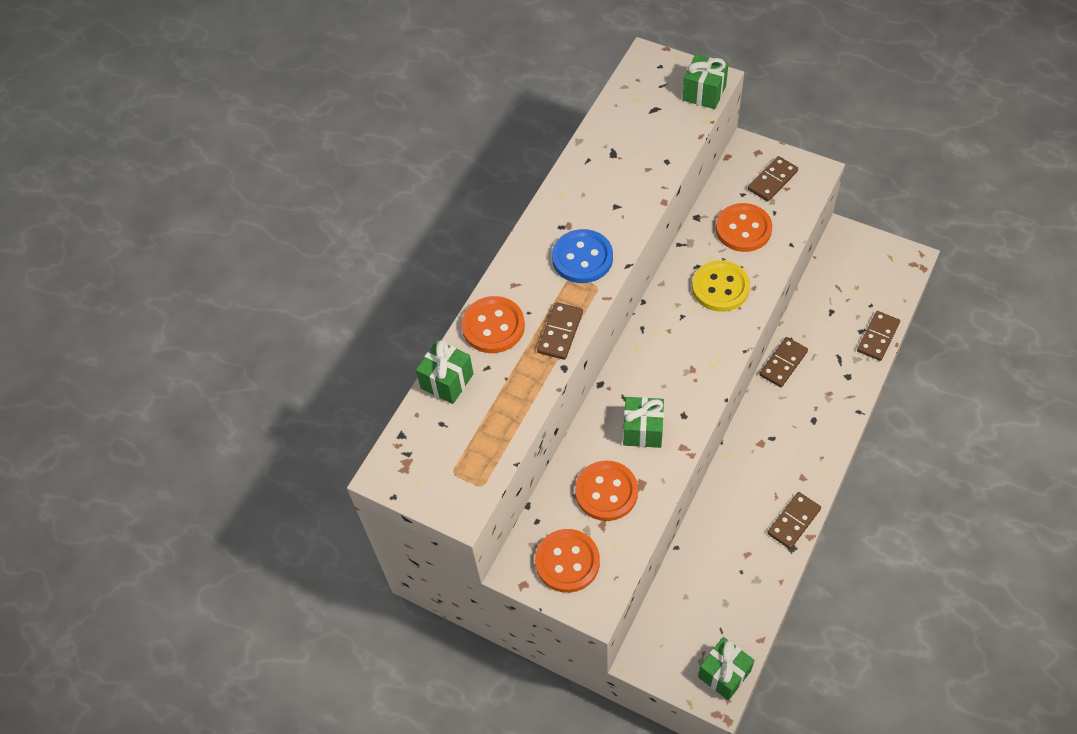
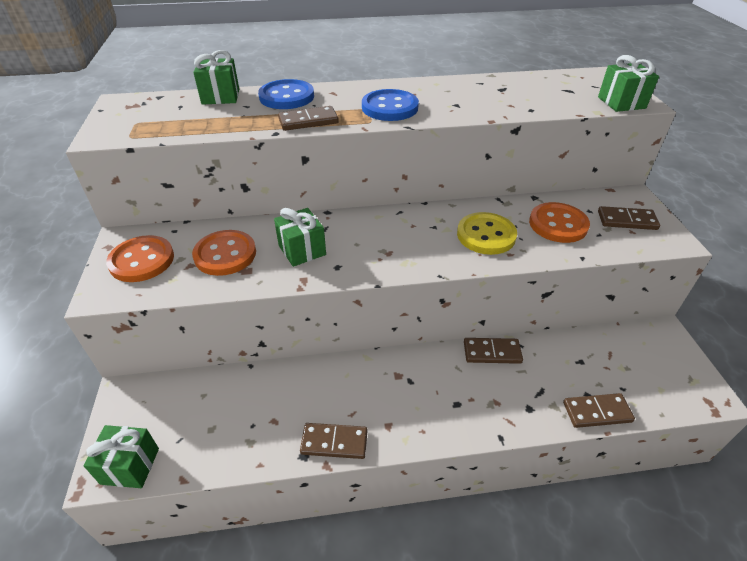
camera: 50 degrees right, 15 degrees down
(493, 326) = (286, 97): orange button -> blue button

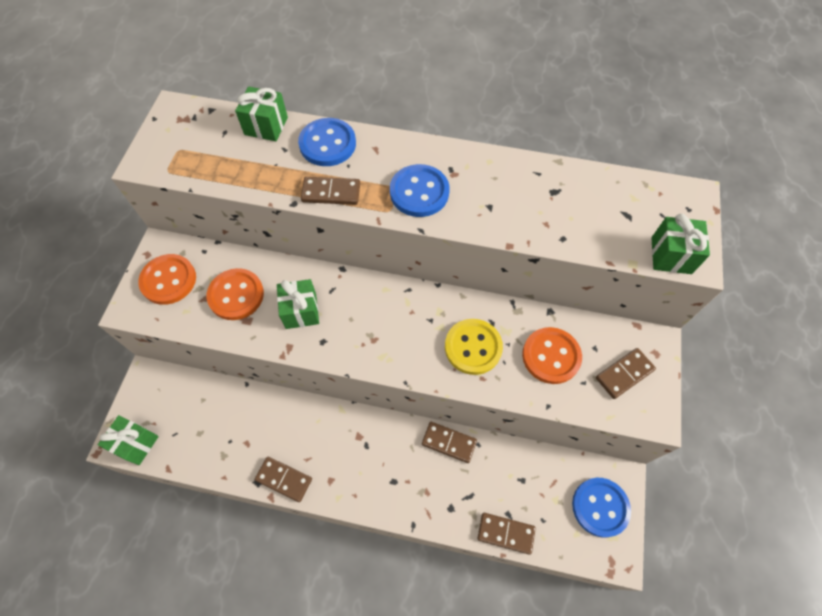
camera: 20 degrees right, 20 degrees up
(627, 220) = (624, 374): brown domino -> brown domino turned 60 degrees counterclockwise
(664, 360) = (600, 507): none -> blue button

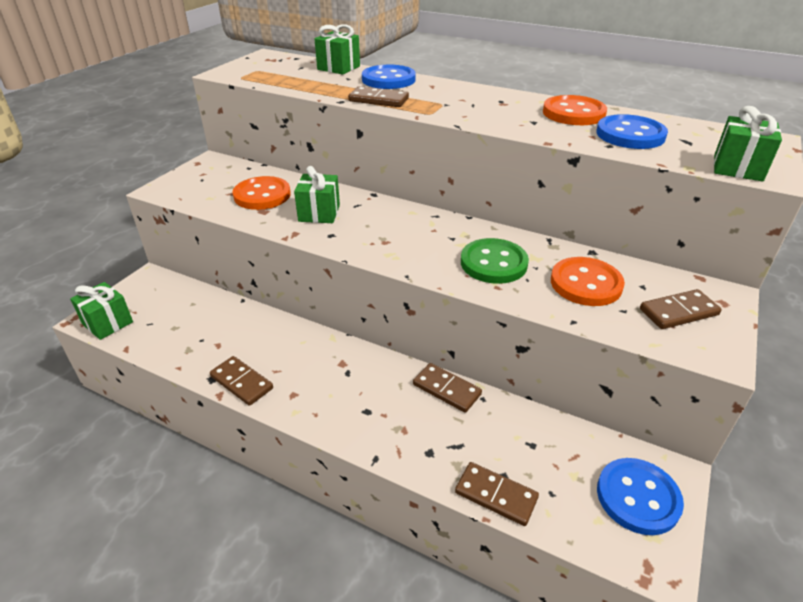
camera: 15 degrees right, 25 degrees down
(168, 280) = (206, 179): orange button -> orange button (573, 113)
(419, 192) = (464, 108): blue button -> blue button (630, 135)
(473, 347) = (493, 263): yellow button -> green button

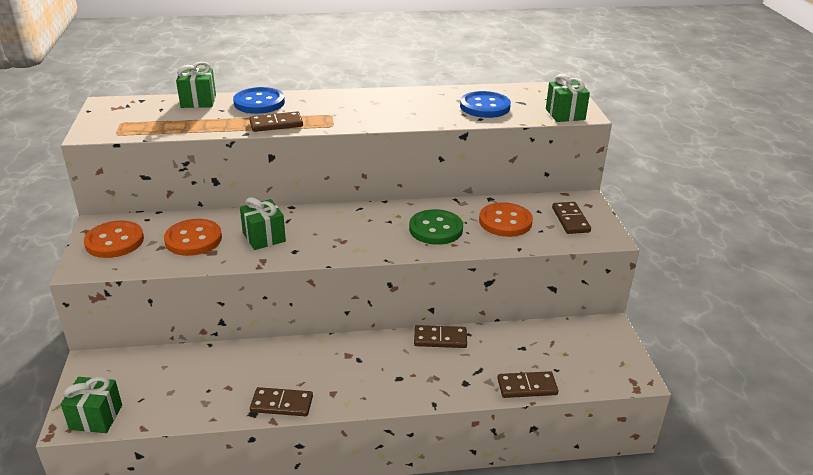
camera: 35 degrees left, 5 degrees down
(573, 113) = (432, 98): orange button -> orange button (114, 241)
(638, 497) = (602, 348): blue button -> none
(678, 312) = (570, 220): brown domino -> brown domino turned 45 degrees counterclockwise

